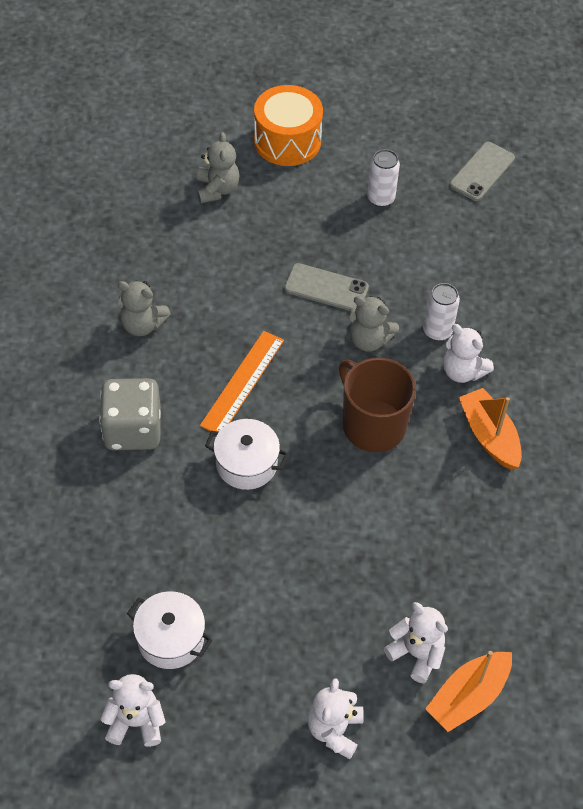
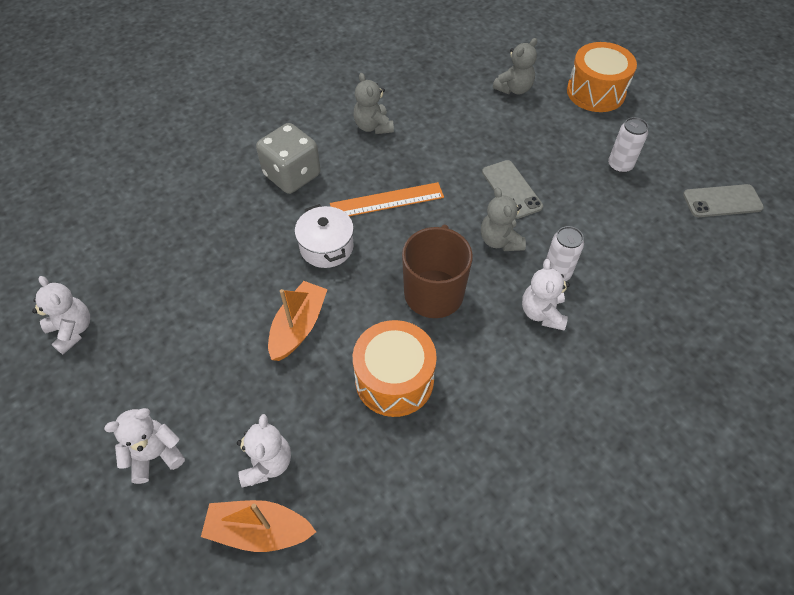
camera: 50 degrees right, 0 degrees up
(170, 639) = (152, 303): white pot -> none
(425, 514) = (394, 380): none -> orange drum
(489, 436) = (507, 371): orange boat -> orange boat (298, 327)

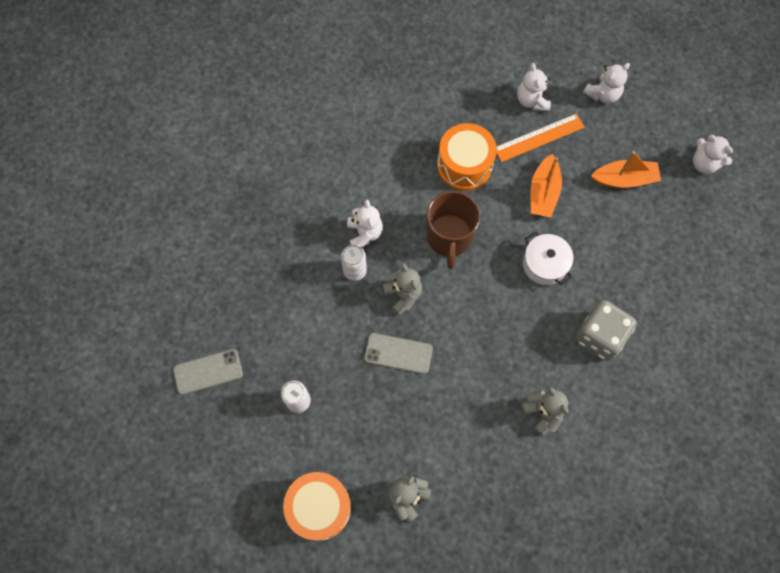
camera: 170 degrees right, 15 degrees up
(259, 530) = (522, 65): orange boat -> orange boat (624, 179)
(387, 201) = (507, 321): orange ruler -> orange ruler (539, 137)
(511, 189) = (398, 353): grey phone -> grey phone turned 45 degrees counterclockwise

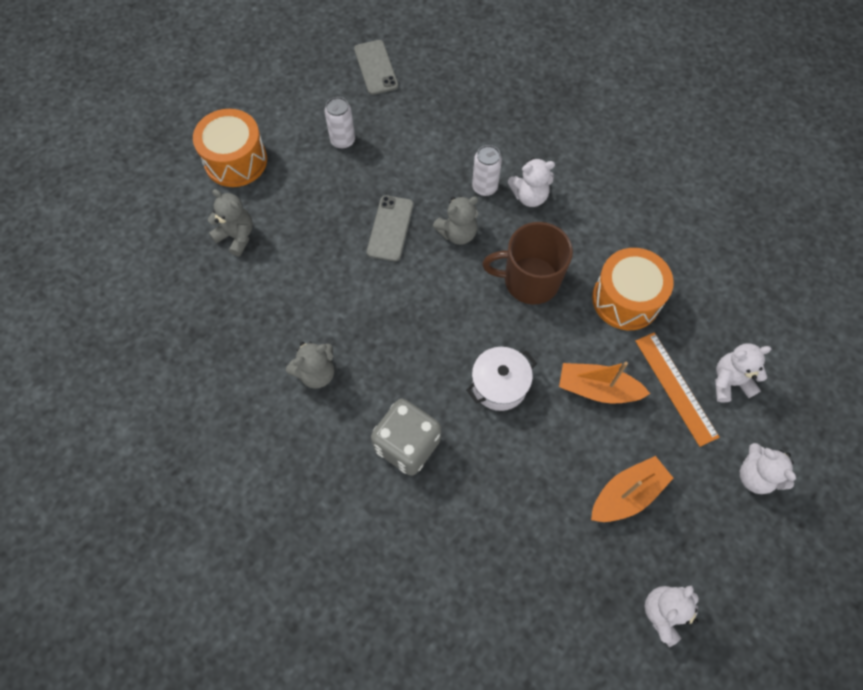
camera: 90 degrees right, 5 degrees down
(624, 179) = (627, 494): orange boat -> orange boat turned 120 degrees counterclockwise

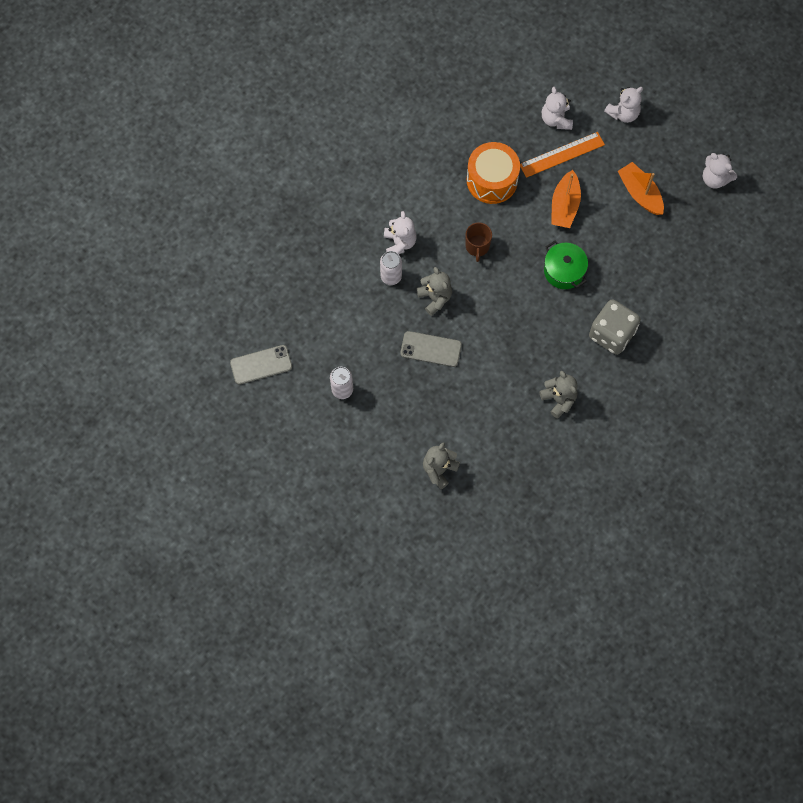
camera: 90 degrees left, 5 degrees up
(236, 161) = (362, 478): orange drum -> none
(499, 385) = (564, 271): white pot -> green pot
(529, 281) = (477, 246): brown mug -> brown mug, size x0.57

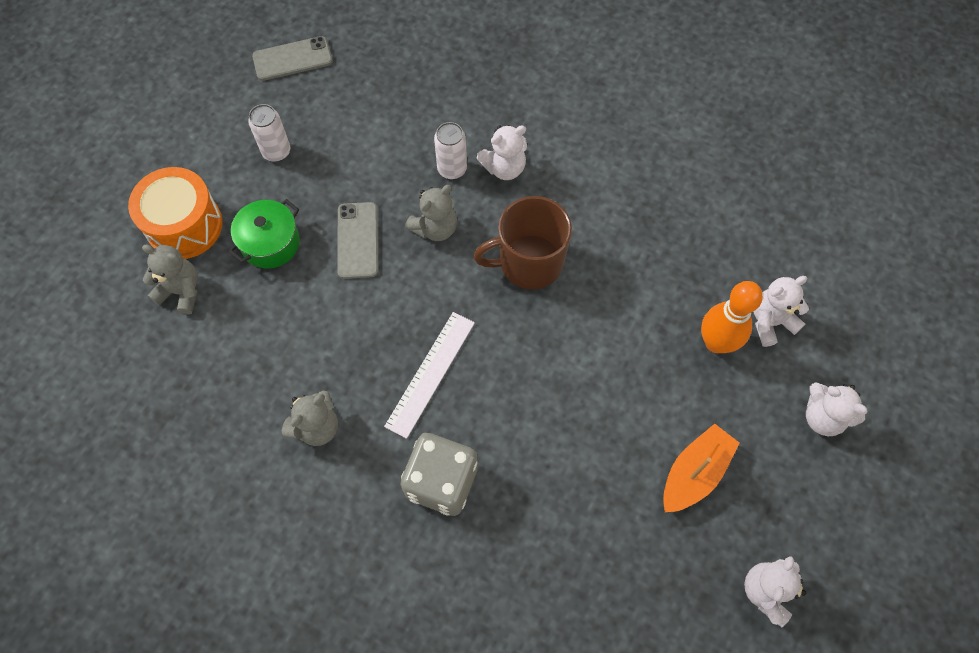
camera: 75 degrees right, 5 degrees down
(261, 365) = (292, 59): grey phone -> grey phone turned 75 degrees counterclockwise
(477, 246) = (529, 263): brown mug -> brown mug, size x1.76
(492, 180) = (638, 258): orange drum -> orange drum (184, 225)
(540, 324) = (430, 373): none -> white ruler
(561, 154) = (716, 342): orange ruler -> orange bowling pin
(564, 205) = (633, 365): orange boat -> none
(564, 271) = (526, 388): green pot -> green pot (270, 243)

